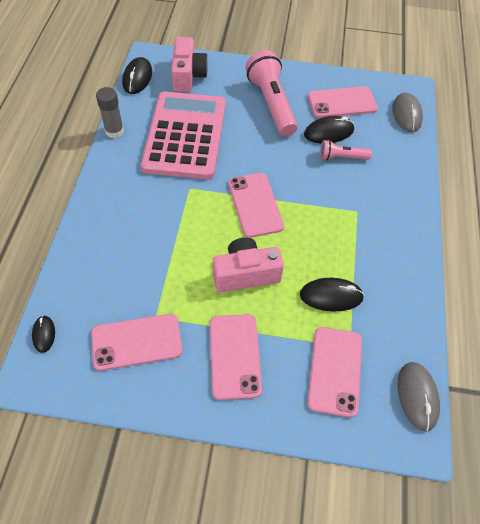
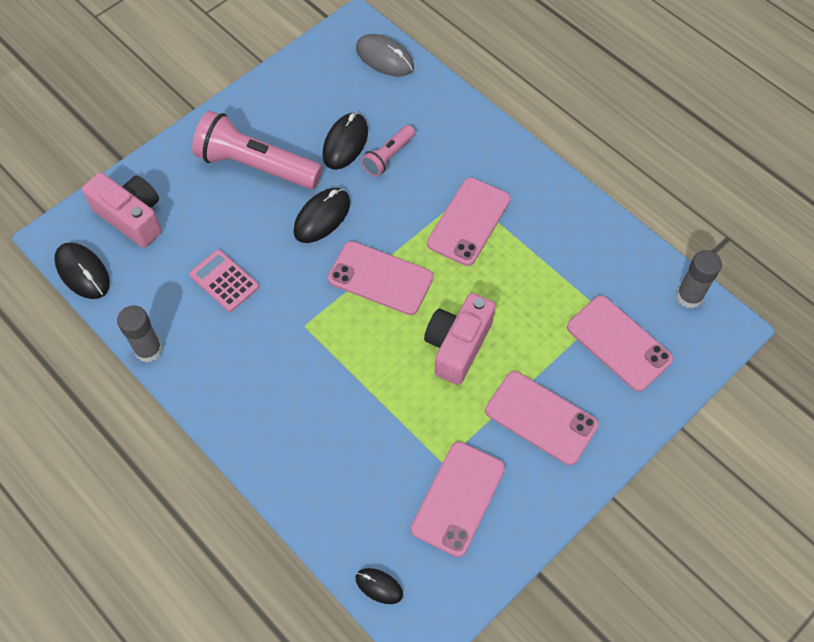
camera: 50 degrees left, 5 degrees up
(185, 135) = (224, 281): pink calculator -> pink calculator, size x0.41
(331, 296) = (541, 289): black mouse -> black mouse (322, 217)
(342, 103) = (316, 101): pink phone -> pink phone (469, 221)
(417, 396) = (689, 296): grey mouse -> grey glue stick

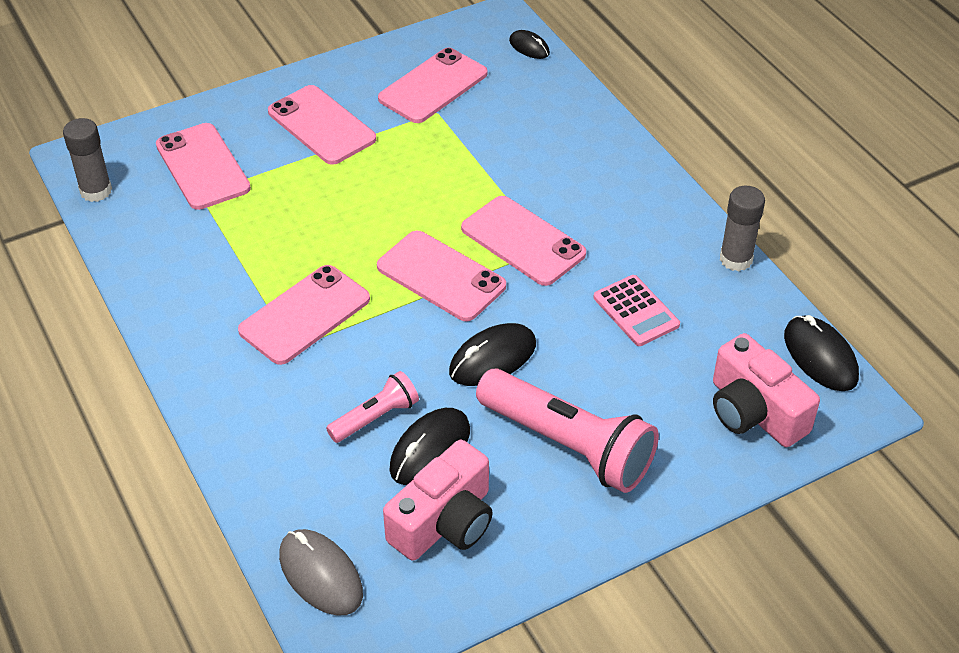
camera: 165 degrees left, 15 degrees down
(325, 327) = (523, 241): none -> pink phone
(457, 345) = (378, 197): pink camera -> pink camera (444, 522)

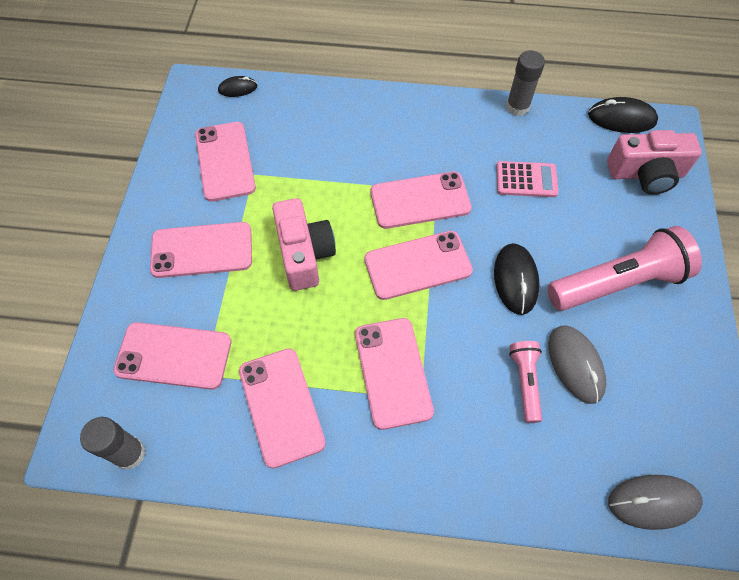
camera: 55 degrees left, 15 degrees up
(209, 258) = (281, 406): none -> pink phone
(430, 450) = (575, 364): black mouse -> grey mouse
(444, 522) = (645, 393): pink camera -> pink camera (304, 254)

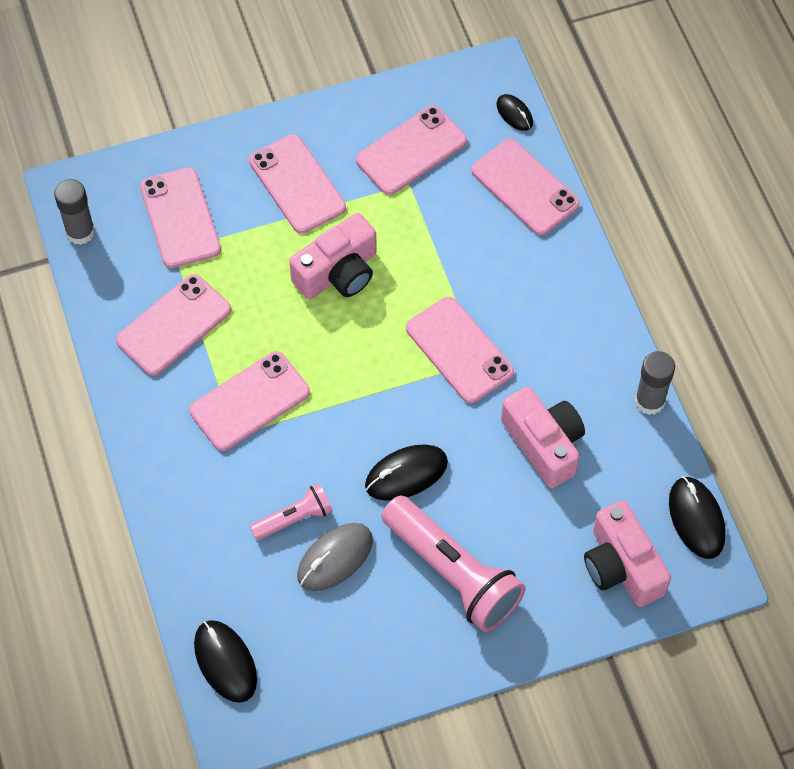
camera: 65 degrees right, 0 degrees up
(417, 265) = (377, 378): pink phone -> pink phone (525, 187)
(526, 180) = (544, 444): pink calculator -> pink camera
(653, 502) = (225, 662): grey mouse -> black mouse

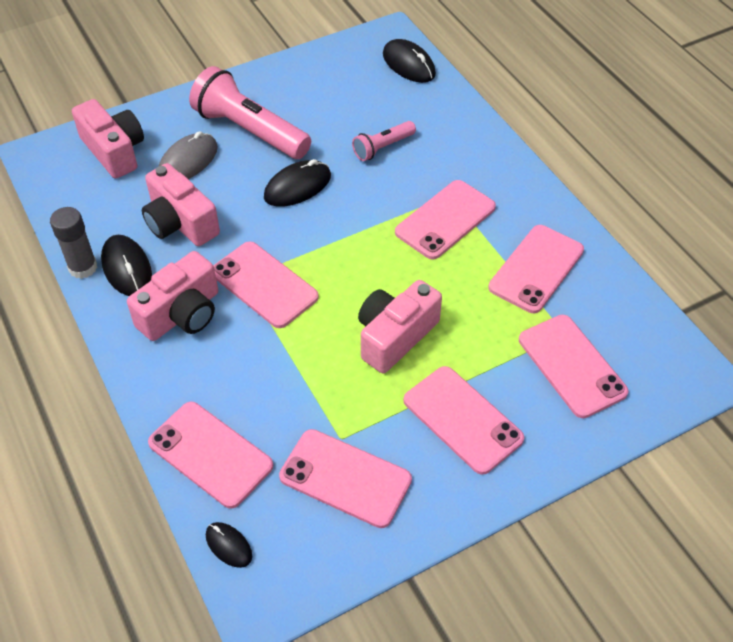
camera: 170 degrees right, 10 degrees down
(80, 232) = (664, 337): grey glue stick -> none
(335, 558) = (344, 128): grey mouse -> grey mouse (188, 161)
(411, 151) = (345, 478): pink phone -> pink phone turned 75 degrees clockwise
(546, 329) = (182, 314): none -> pink camera
(696, 519) = (49, 188): black mouse -> black mouse (127, 268)

